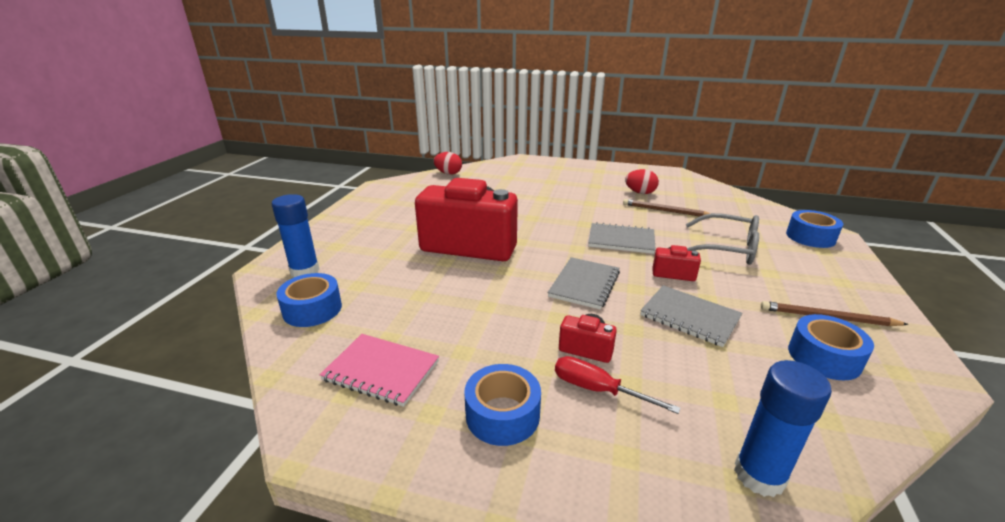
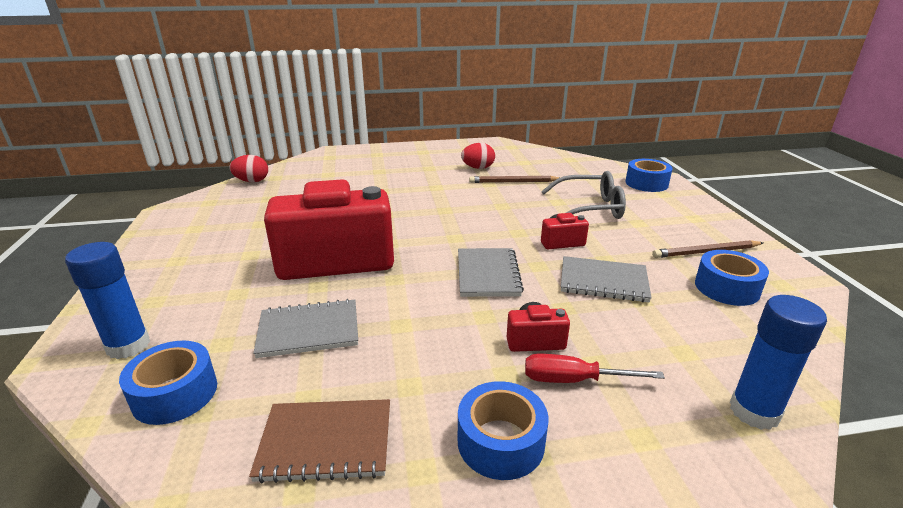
camera: 25 degrees left, 0 degrees up
(381, 371) = (326, 442): pink notebook -> brown notebook
(621, 240) = (492, 220): grey notebook -> grey notebook (309, 330)

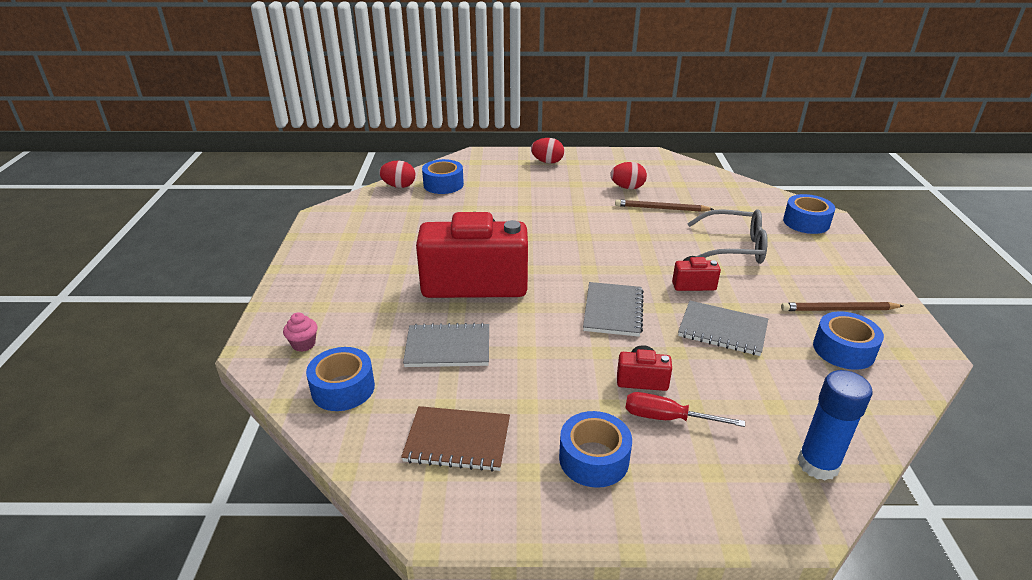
camera: 10 degrees right, 5 degrees up
(128, 346) = (303, 344): blue glue stick -> pink cupcake
(298, 177) = (443, 184): none -> blue tape
(399, 153) = (547, 162): none -> red egg

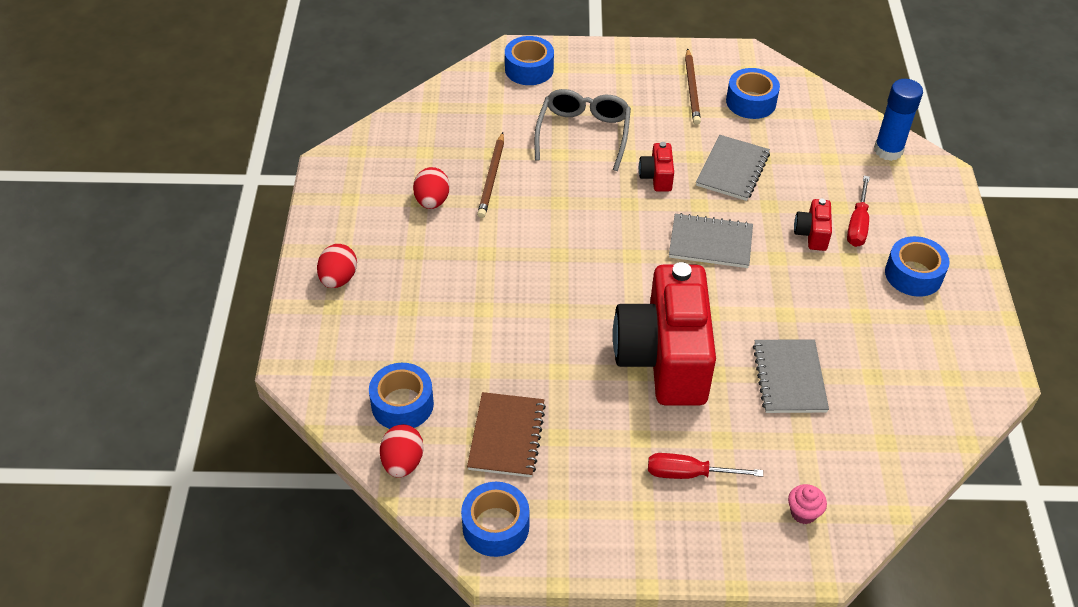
camera: 90 degrees left, 15 degrees up
(343, 388) = (867, 462): blue tape -> blue tape (495, 526)
(360, 289) = (689, 474): none -> red screwdriver
(457, 441) = (915, 364): brown notebook -> brown notebook (507, 436)

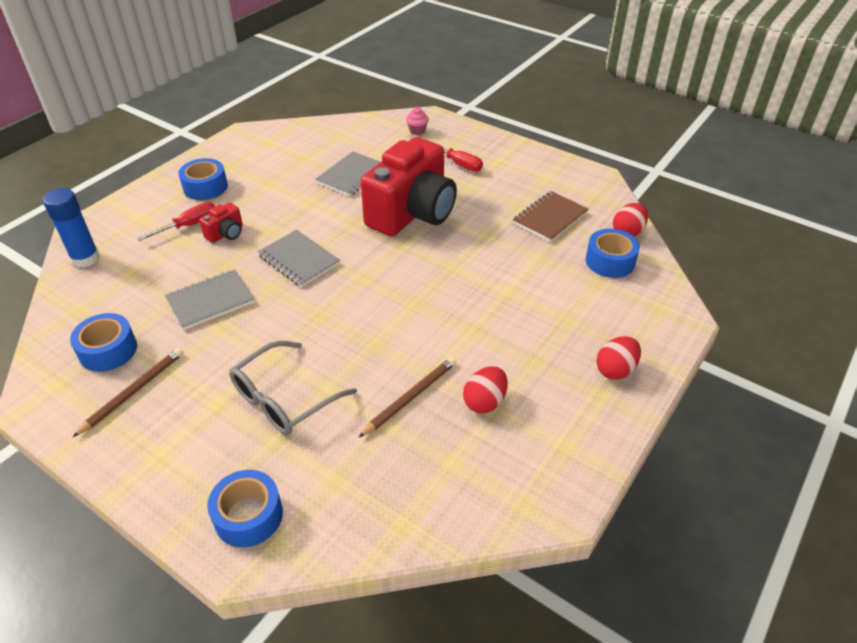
camera: 145 degrees left, 5 degrees down
(495, 526) = (587, 185): blue tape -> none
(656, 177) = (273, 325): red camera -> none

